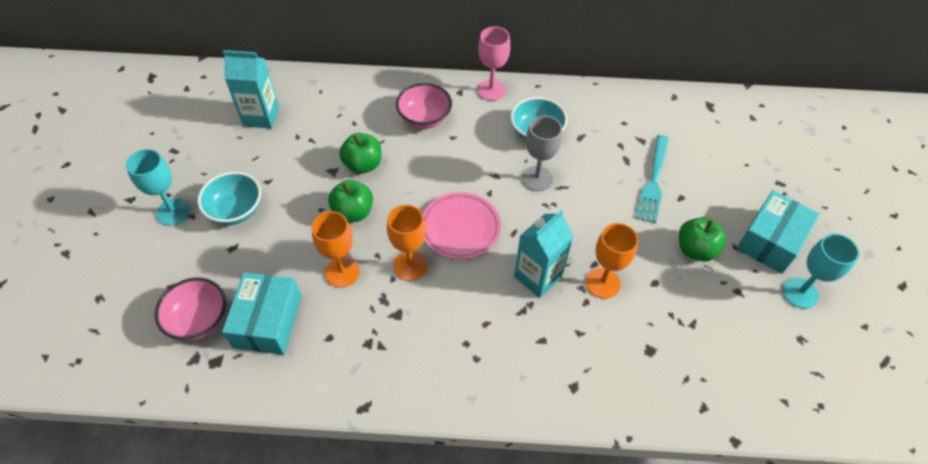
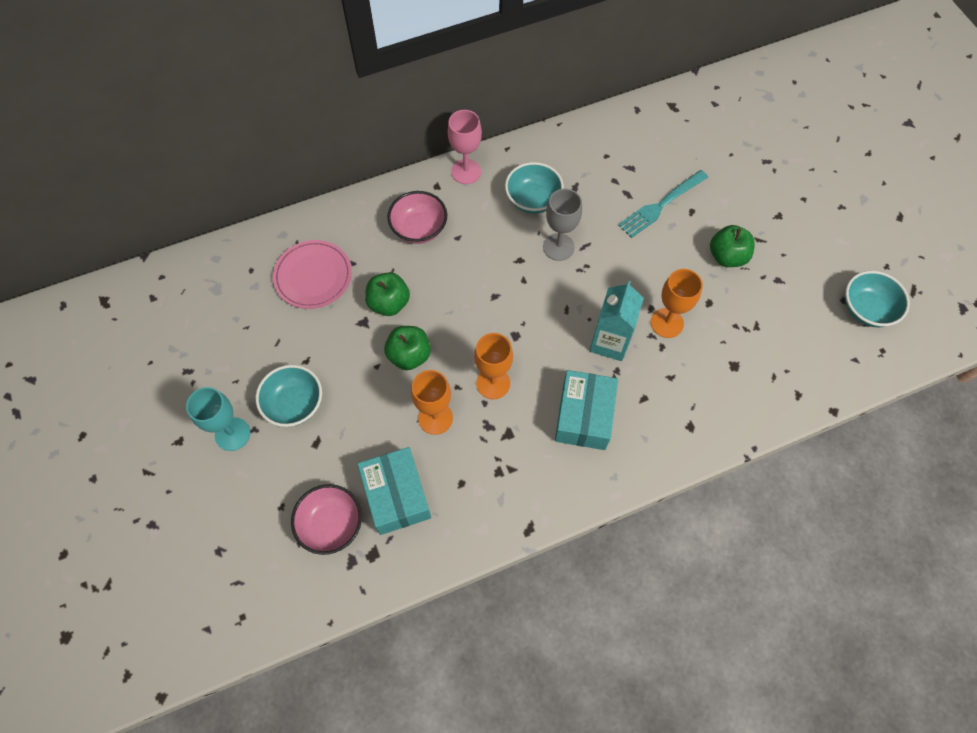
camera: 25 degrees left, 10 degrees up
(261, 116) = (254, 295): turquoise carton -> none
(460, 227) = (517, 326): pink plate -> pink plate (313, 276)
(653, 181) = (661, 205): turquoise fork -> turquoise fork turned 60 degrees clockwise
(770, 241) = (783, 221): turquoise box -> turquoise box (584, 416)
(800, 293) = (826, 259): turquoise goblet -> none
(821, 358) = (866, 309): none -> turquoise bowl

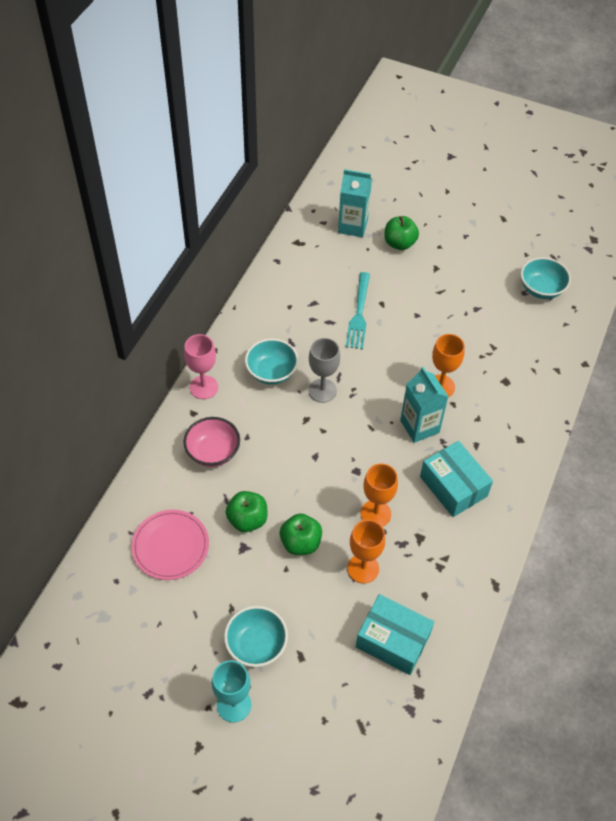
camera: 45 degrees left, 10 degrees down
(331, 524) = (371, 699): pink bowl -> none
(727, 256) = (432, 316): green apple -> green apple (399, 243)
(739, 125) = (353, 226): none -> turquoise carton

